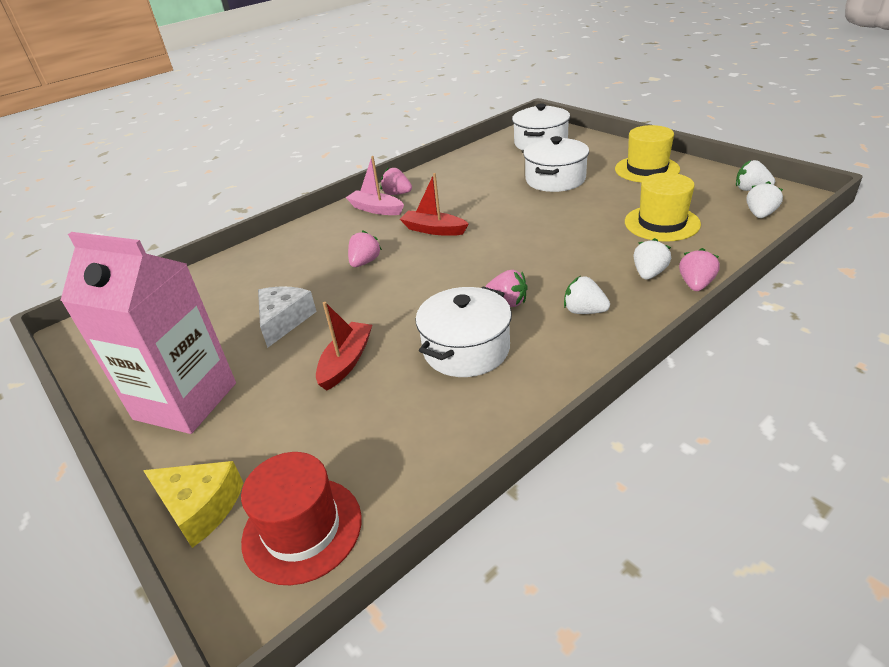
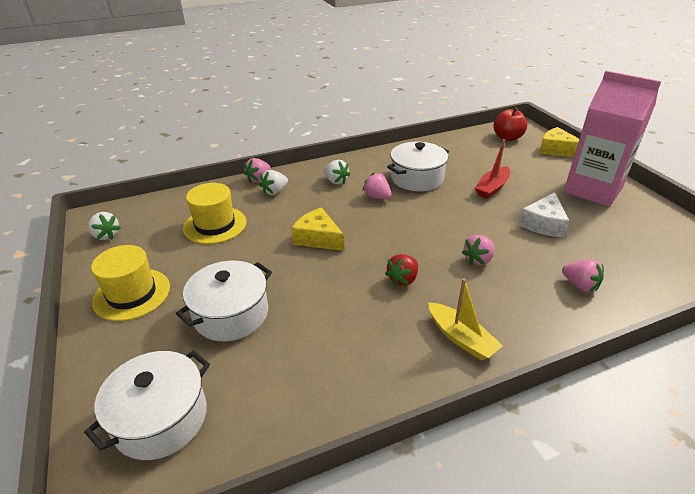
camera: 165 degrees left, 0 degrees up
(302, 529) = (507, 138): red hat -> red apple
(376, 209) = (461, 338): pink boat -> yellow boat
(397, 194) = (428, 363): pink strawberry -> pink strawberry (580, 285)
(433, 230) = (403, 279): red boat -> red strawberry
(539, 239) = (318, 238): none -> yellow cheese
(760, 214) = (145, 211): white strawberry -> none

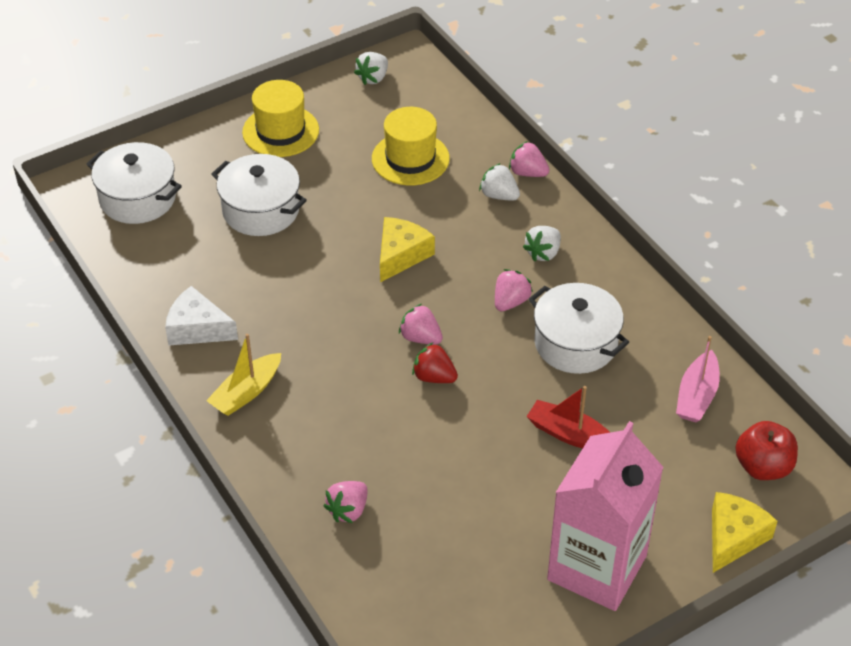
camera: 80 degrees right, 10 degrees up
(403, 279) = (334, 340): red strawberry -> red strawberry (434, 377)
(459, 148) = (697, 396): none -> pink boat
(478, 260) = (383, 411): pink strawberry -> pink strawberry (420, 337)
(543, 224) = (481, 489): white cheese -> white cheese (197, 328)

